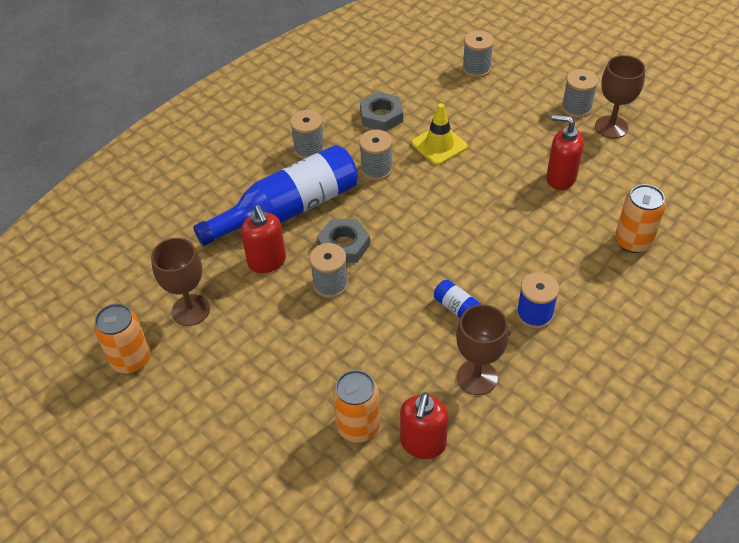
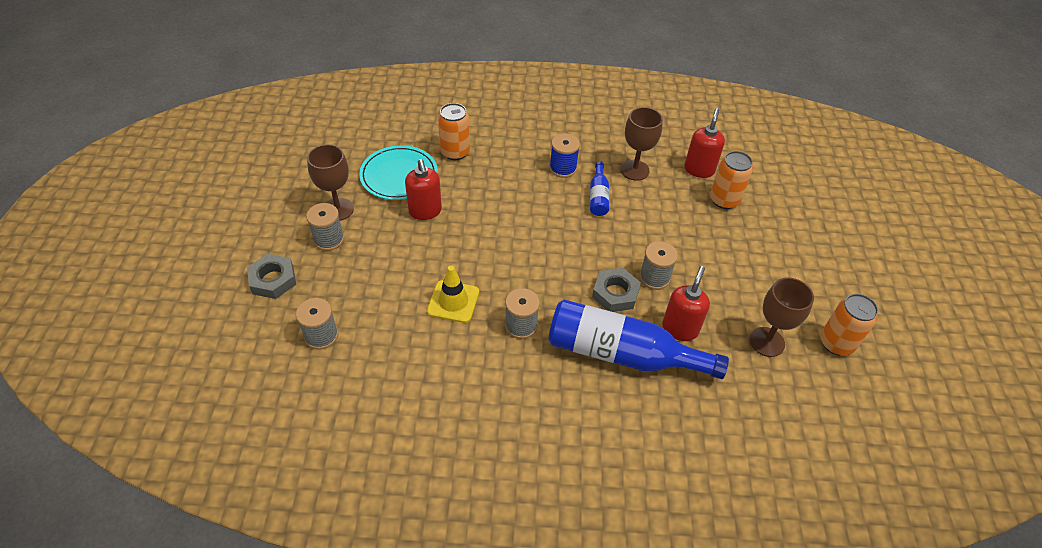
camera: 135 degrees left, 0 degrees up
(309, 149) = (544, 392): grey spool -> none
(381, 116) = (452, 366): grey nut -> grey nut (273, 280)
(423, 444) = (699, 169): red soap dispenser -> red soap dispenser turned 45 degrees counterclockwise
(627, 184) = (399, 175): none -> turquoise plate

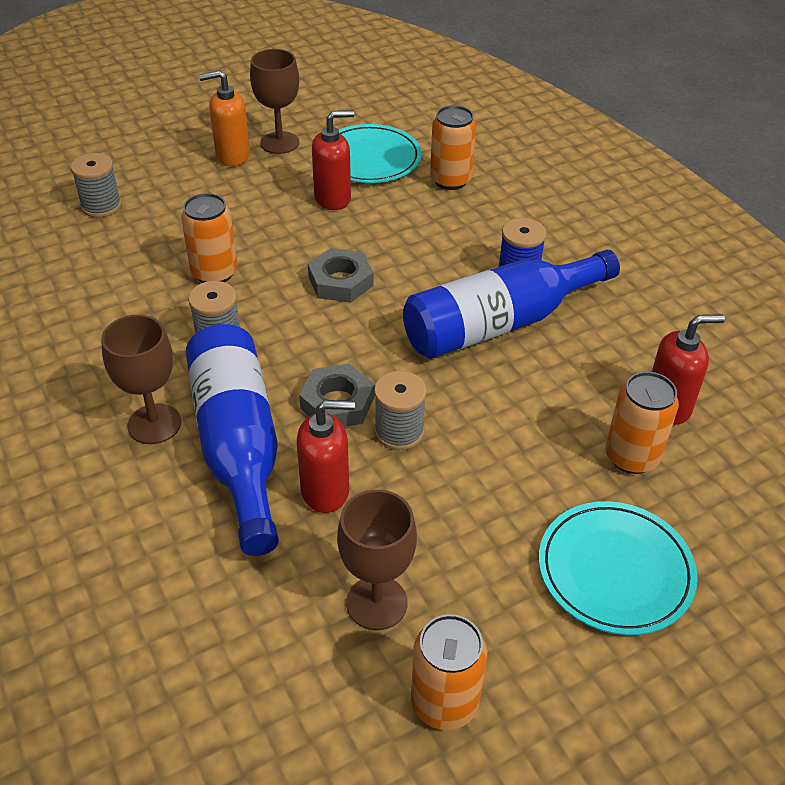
camera: 60 degrees right, 5 degrees down
(273, 280) = (151, 147): grey nut -> grey nut (340, 281)
(329, 239) = (232, 155): grey spool -> orange soap dispenser
(425, 211) = (333, 198): red soap dispenser -> red soap dispenser turned 150 degrees counterclockwise
(453, 301) = (214, 273): yellow traffic cone -> orange can
(598, 196) = (500, 323): blue bottle -> blue bottle, size x2.16
(634, 170) = (589, 339): brown goblet -> brown goblet (154, 424)
(789, 244) = (615, 571): none -> turquoise plate

